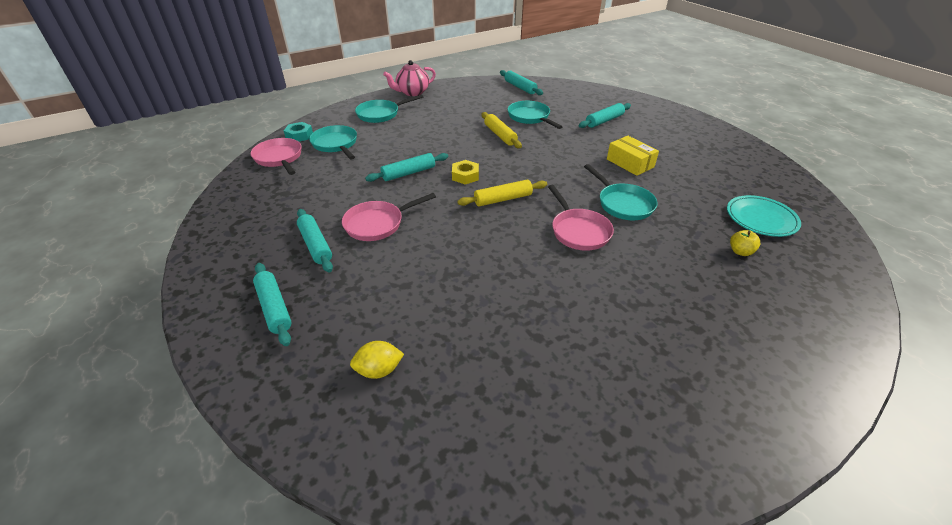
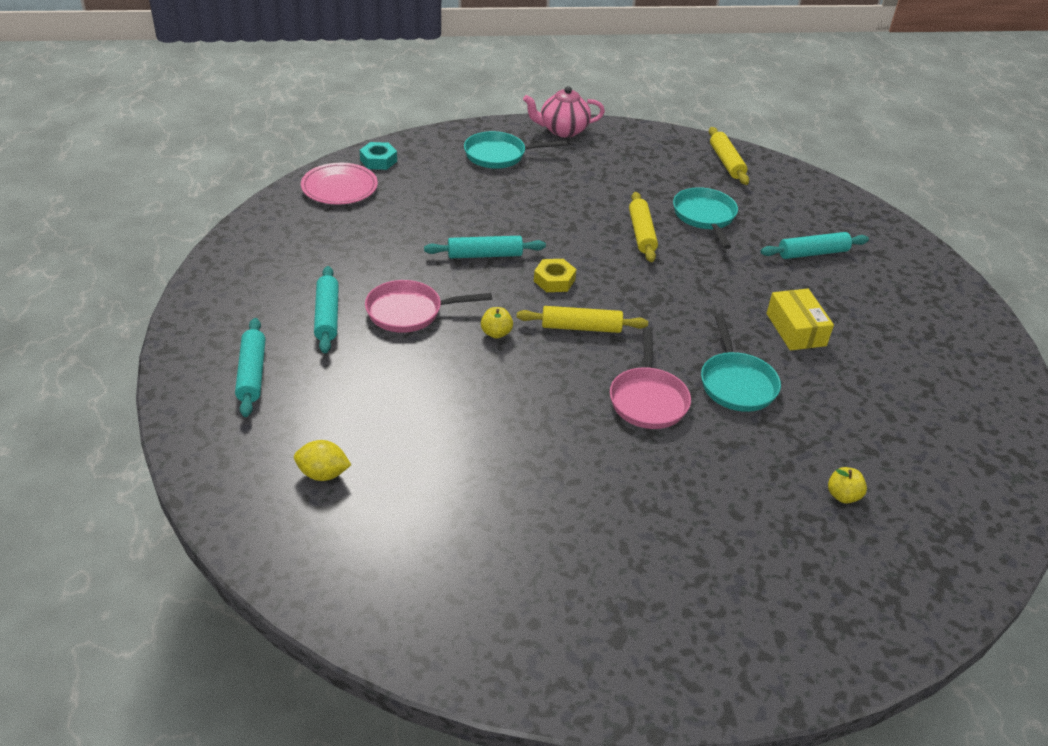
camera: 20 degrees right, 0 degrees up
(279, 158) = (339, 187): pink pan -> pink plate
(336, 144) = (417, 187): turquoise pan -> none
(449, 220) = (496, 333): none -> yellow apple
(520, 87) = (726, 162): turquoise rolling pin -> yellow rolling pin
(761, 219) = (916, 465): turquoise plate -> none

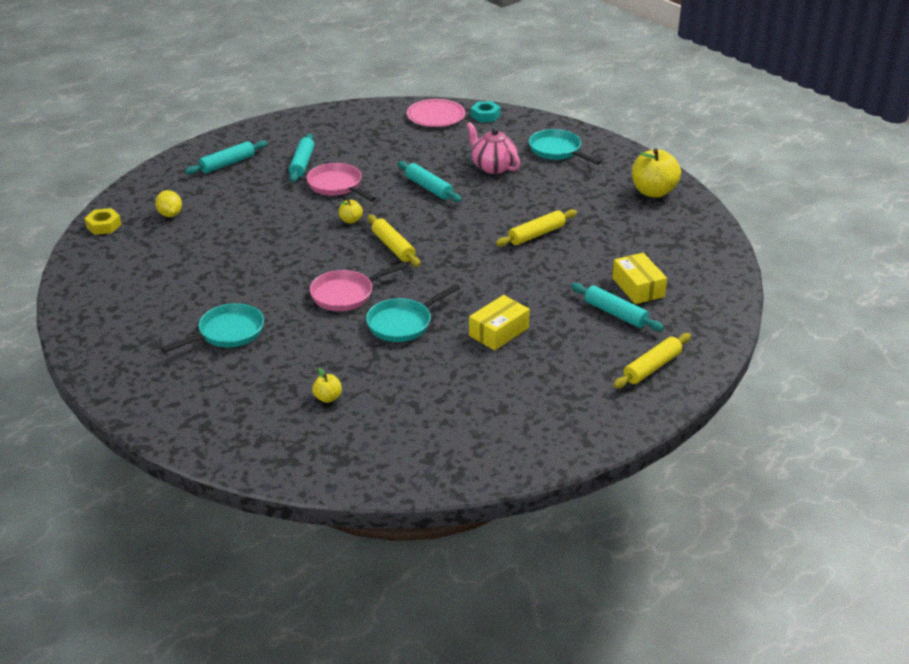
camera: 60 degrees right, 5 degrees down
(327, 316) = (302, 164): turquoise rolling pin -> turquoise rolling pin turned 45 degrees counterclockwise
(554, 280) = (433, 221): yellow nut -> yellow nut (103, 226)
(562, 130) = (631, 161): pink teapot -> pink teapot (493, 167)
(628, 145) = (653, 192): none -> yellow apple
(705, 217) = (598, 253): turquoise pan -> turquoise pan (227, 333)
(726, 162) = (696, 239): yellow rolling pin -> yellow rolling pin (652, 367)
(779, 223) = (638, 287): none -> yellow box

